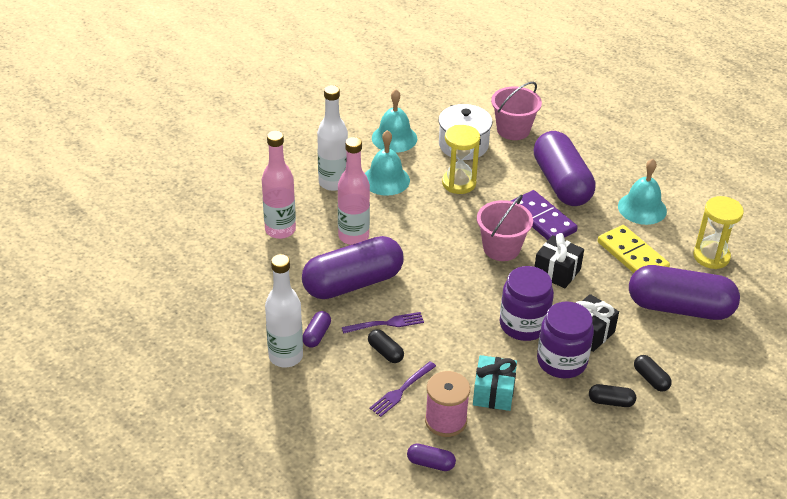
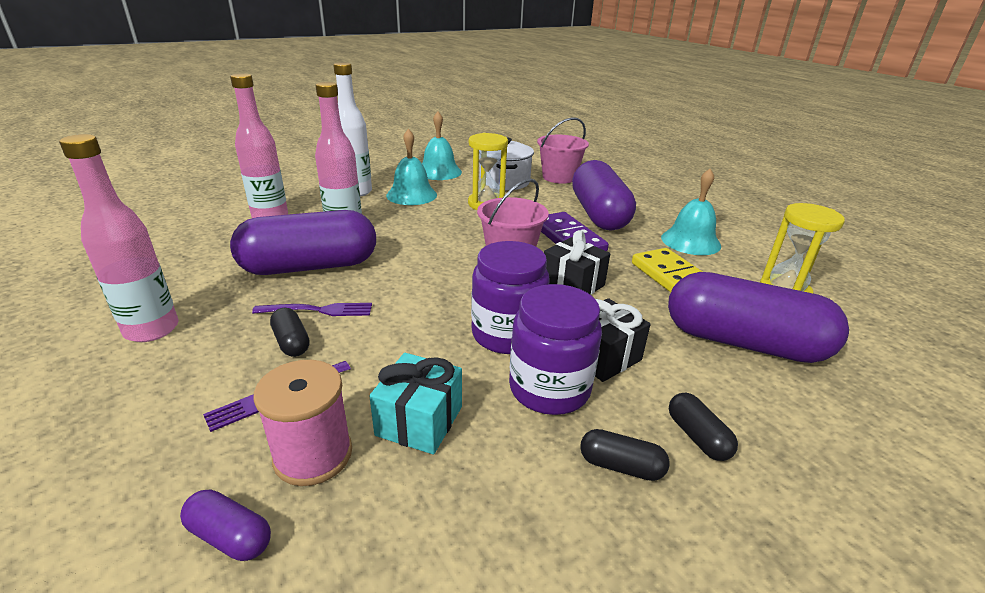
camera: 10 degrees right, 10 degrees down
(285, 356) = (152, 330): white bottle -> pink bottle
(316, 335) = (217, 311): purple capsule -> none

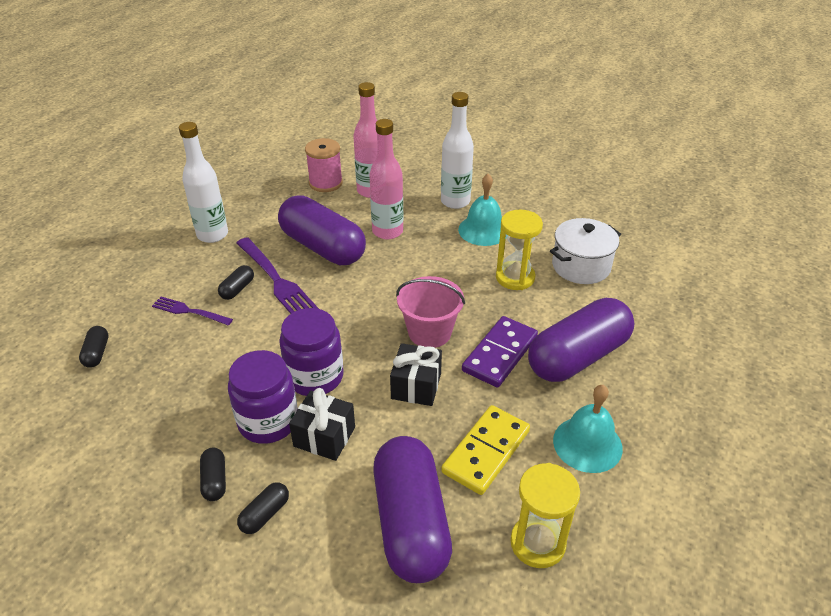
camera: 60 degrees right, 10 degrees up
(152, 330) = (212, 235): pink bottle -> white bottle
(230, 536) = (97, 353): purple capsule -> black capsule
(313, 455) = (155, 350): pink spool -> pink spool (325, 183)
(318, 310) = (276, 280): purple fork -> purple fork, size x1.67
(419, 421) = (202, 376): turquoise gift -> none
(439, 172) = (552, 219): turquoise bell -> none
(559, 177) = (642, 296): pink bucket -> none

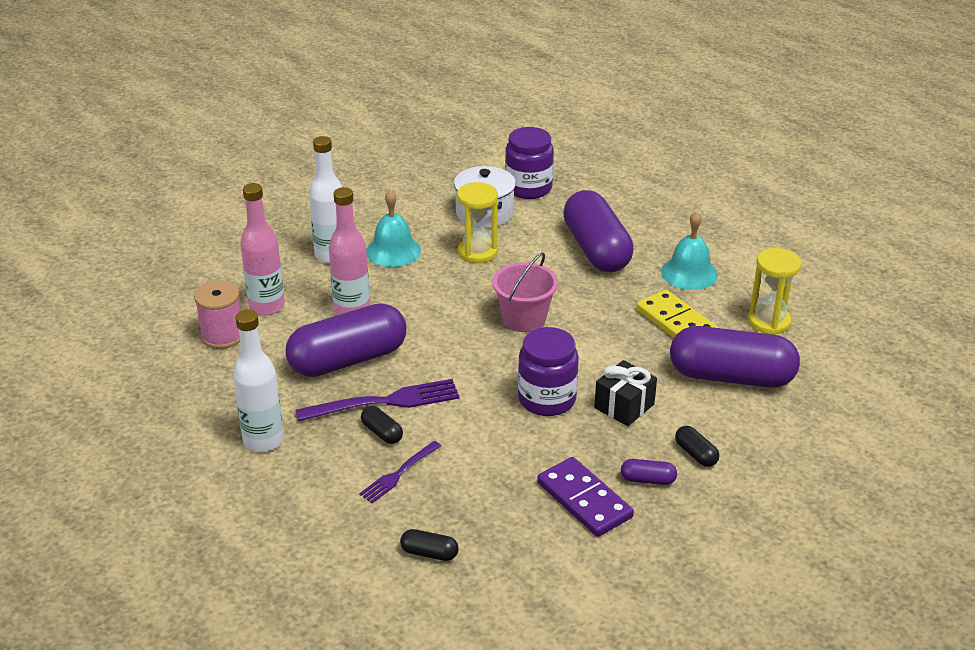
camera: 70 degrees left, 5 degrees down
(214, 480) = (648, 480): black capsule -> purple capsule
(268, 421) = (590, 437): purple jar -> purple jar (528, 188)
(416, 386) = (588, 342): black gift -> none
(500, 354) = (572, 287): purple domino -> purple domino (584, 500)

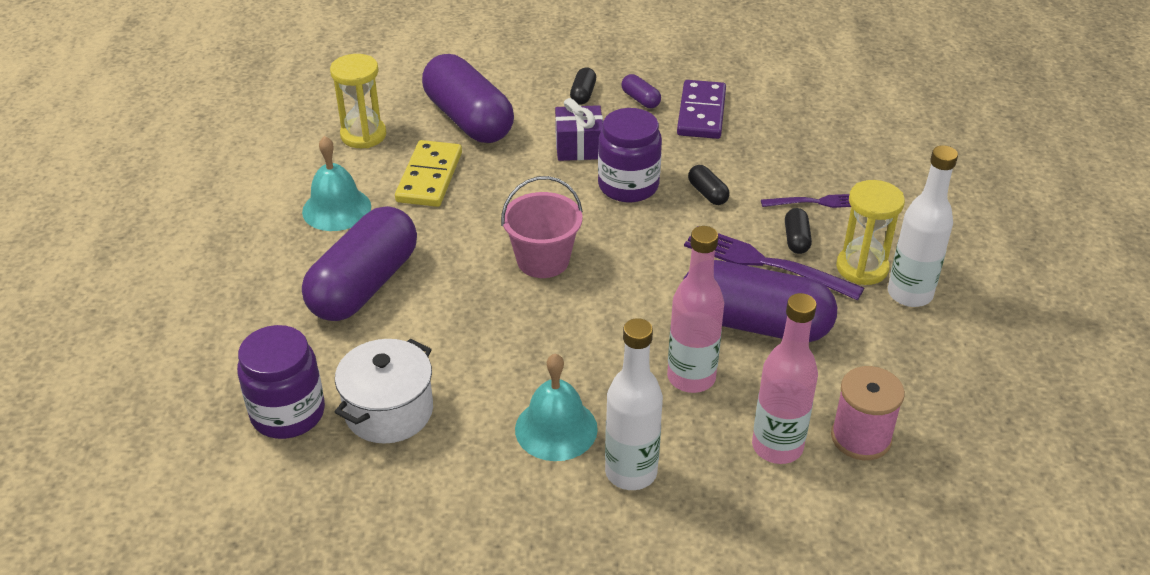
camera: 135 degrees left, 5 degrees up
(429, 553) = (851, 143): black capsule -> black capsule (707, 193)
(477, 252) = (475, 362): yellow hourglass -> yellow hourglass (862, 268)
(624, 406) = (579, 147): black gift -> purple gift

